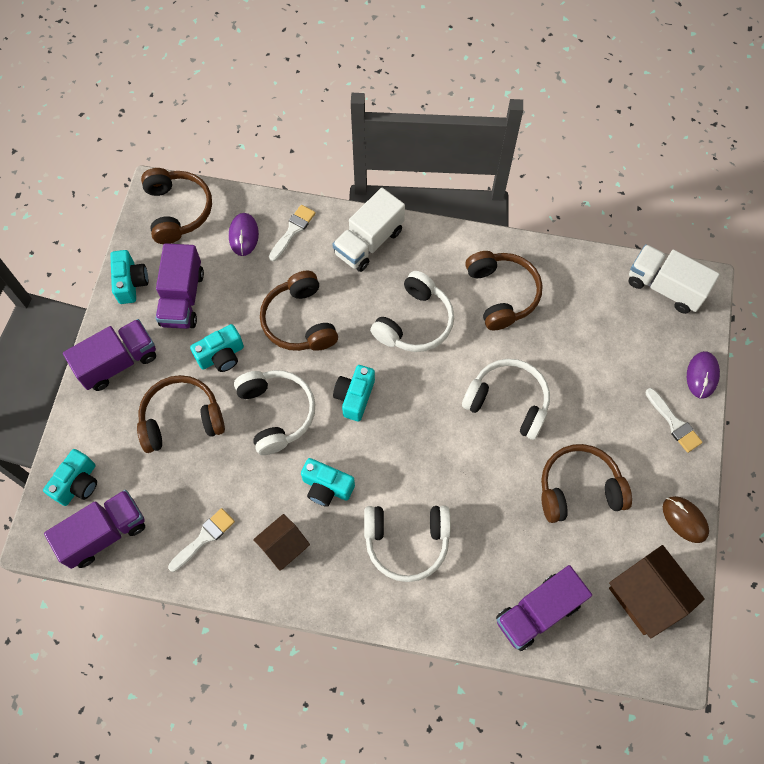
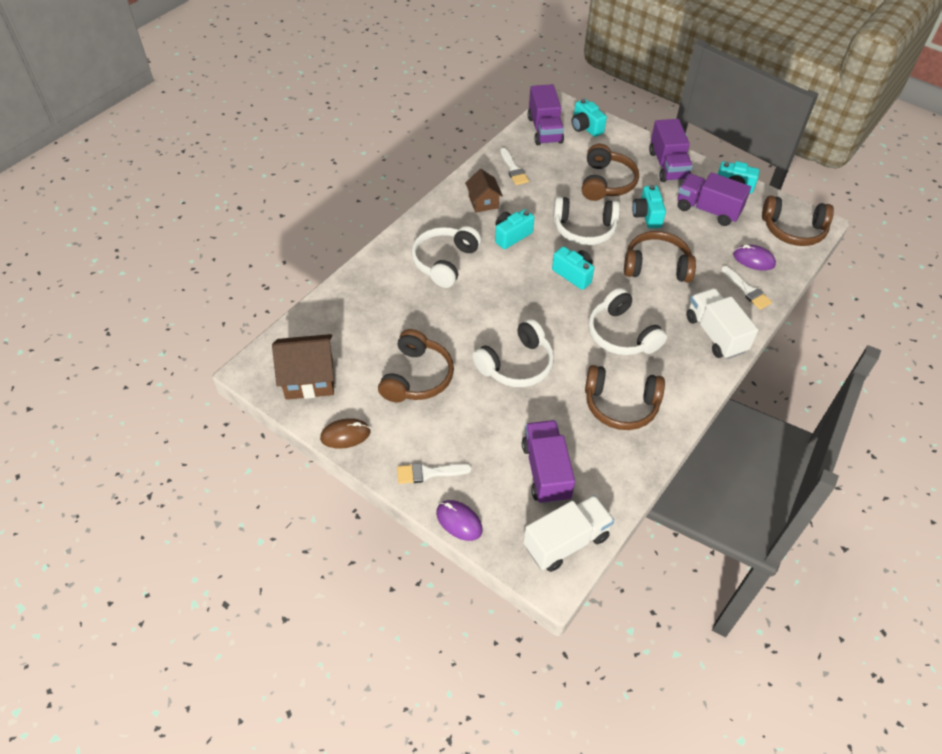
camera: 115 degrees right, 15 degrees down
(538, 612) = (346, 311): purple truck -> purple truck (545, 471)

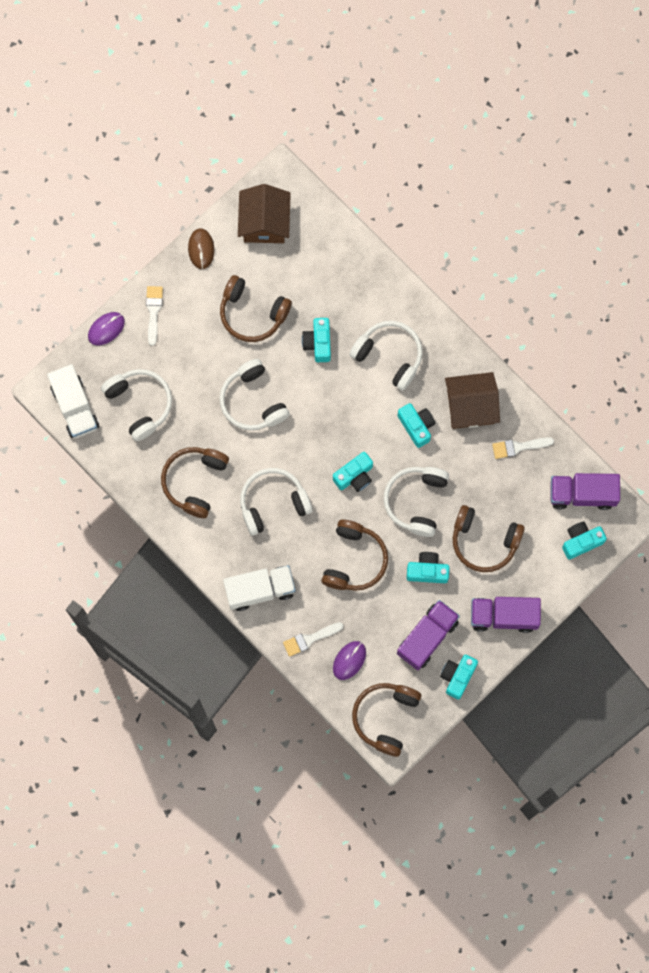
camera: 100 degrees right, 25 degrees up
(441, 317) = (318, 343): none -> turquoise camera
(483, 202) = (470, 406): brown house -> brown house, size x1.60
(545, 471) = (139, 404): purple truck -> white headphones

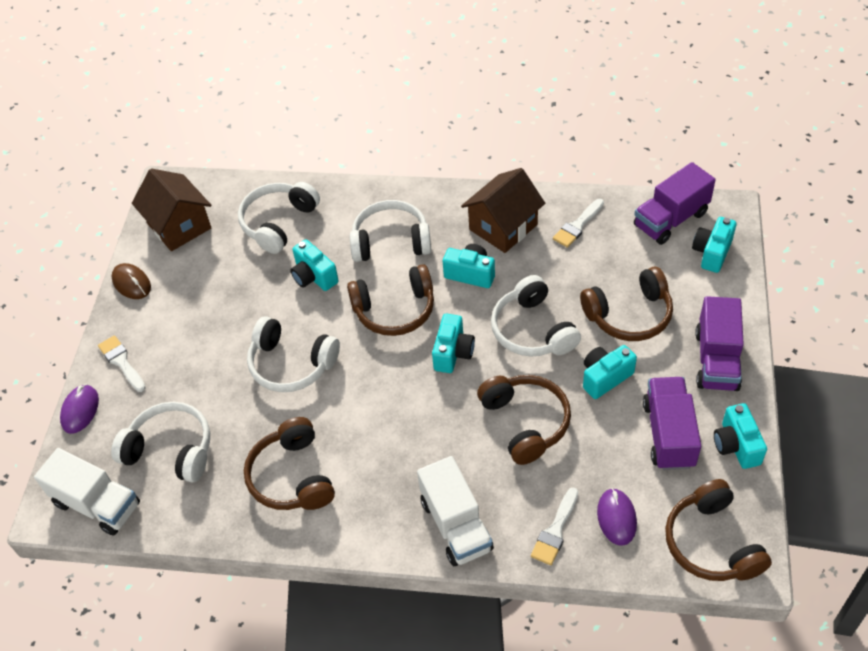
camera: 35 degrees left, 25 degrees down
(252, 313) = (227, 297): brown headphones -> brown headphones (395, 310)
(260, 590) = (456, 525): white truck -> white truck turned 120 degrees clockwise
(273, 503) = (394, 435): white headphones -> white headphones (279, 223)
(503, 616) = (716, 360): purple truck -> purple truck turned 45 degrees counterclockwise

